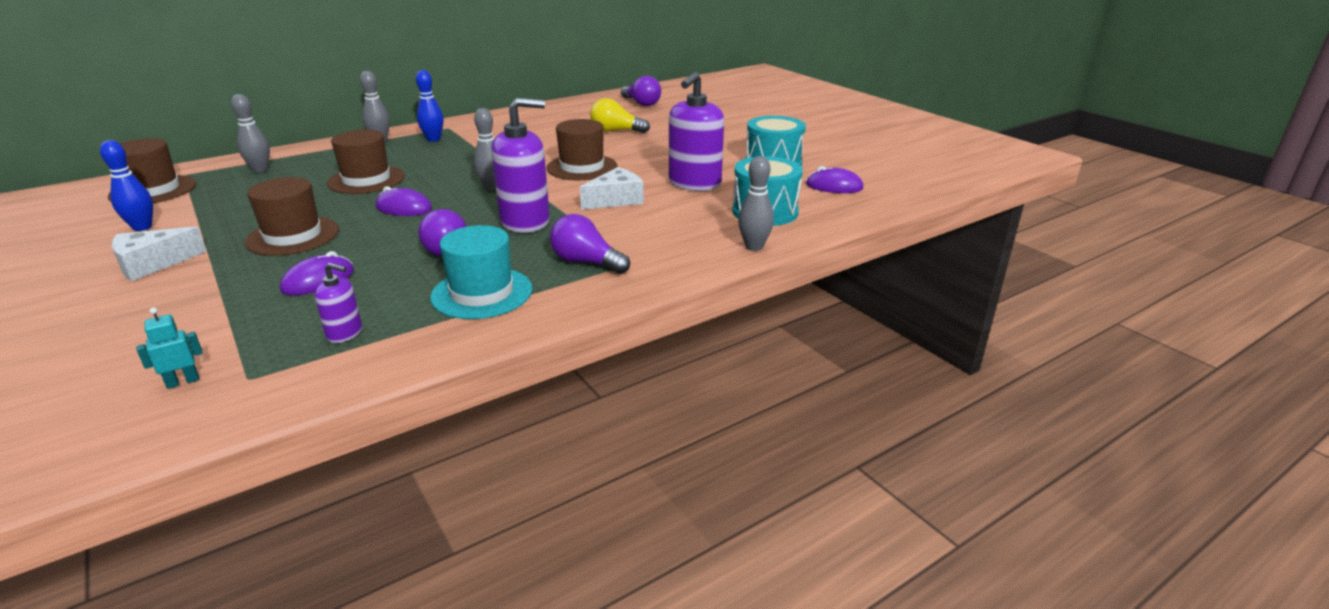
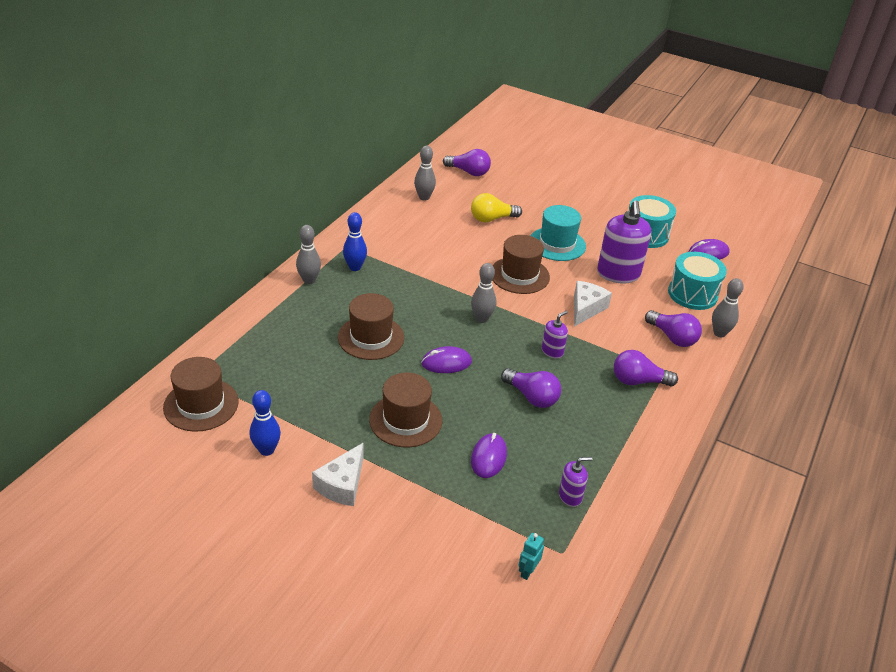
camera: 30 degrees left, 10 degrees up
(260, 169) = (257, 350): grey bowling pin -> grey bowling pin (424, 197)
(482, 293) = (608, 431): turquoise hat -> turquoise hat (557, 244)
(525, 221) = (552, 351): purple soap dispenser -> purple soap dispenser, size x0.49
(686, 238) = (672, 337): none -> purple light bulb

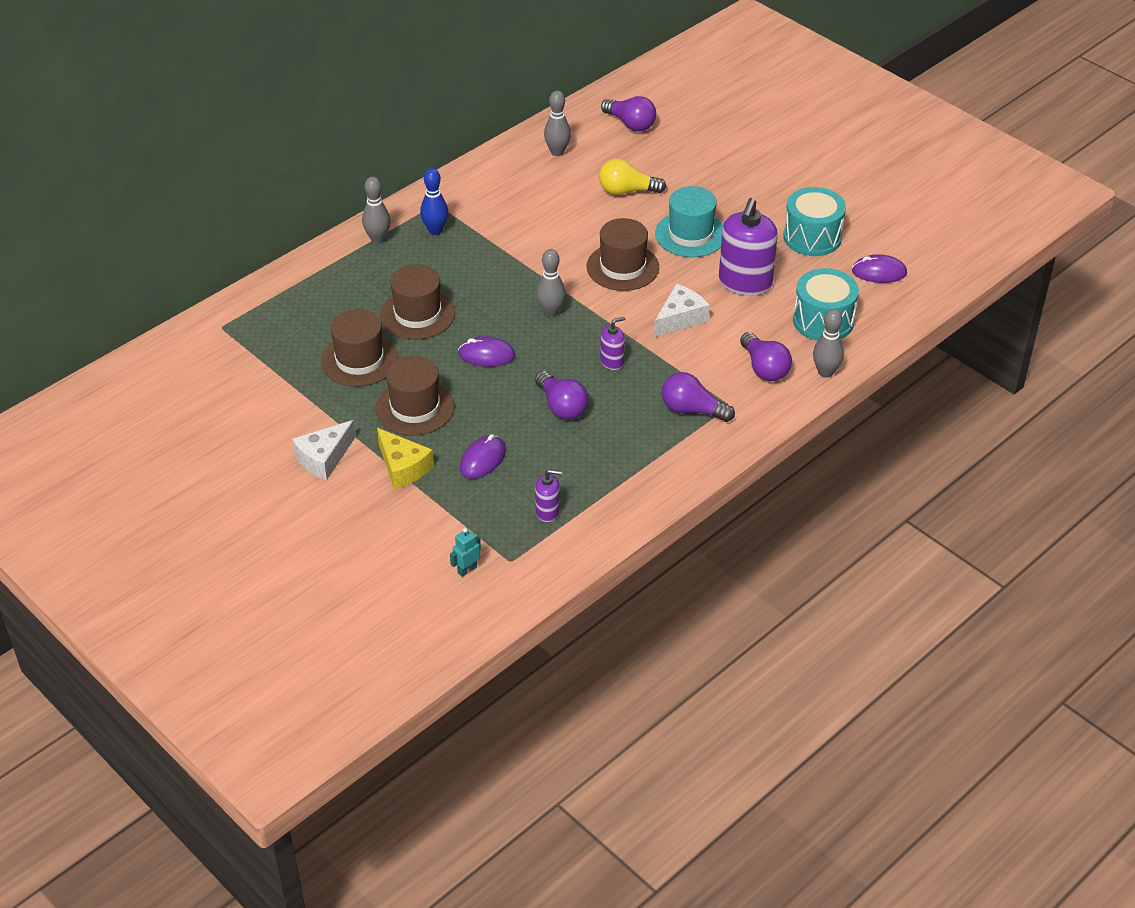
camera: 20 degrees right, 5 degrees up
(201, 405) = (216, 357): brown hat -> brown hat (359, 360)
(266, 450) = (264, 412): blue bowling pin -> none
(420, 479) = (403, 467): none -> yellow cheese

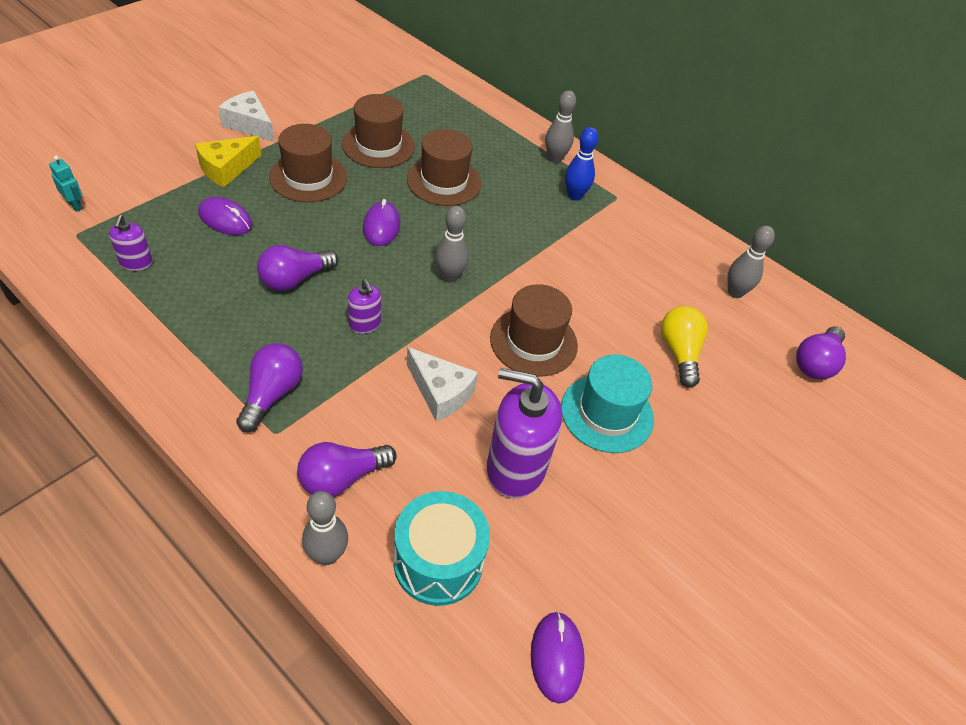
camera: 80 degrees right, 5 degrees up
(812, 237) = (626, 563): turquoise drum -> none

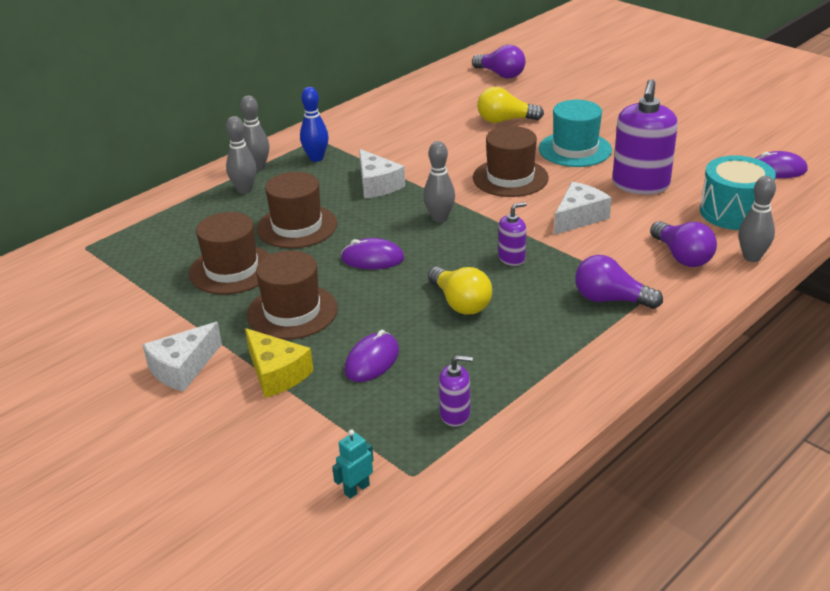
camera: 80 degrees left, 15 degrees down
(294, 279) = (460, 303): purple light bulb -> yellow light bulb
(519, 235) = (377, 185): none -> white cheese
(735, 292) = (433, 96): grey bowling pin -> grey bowling pin (244, 190)

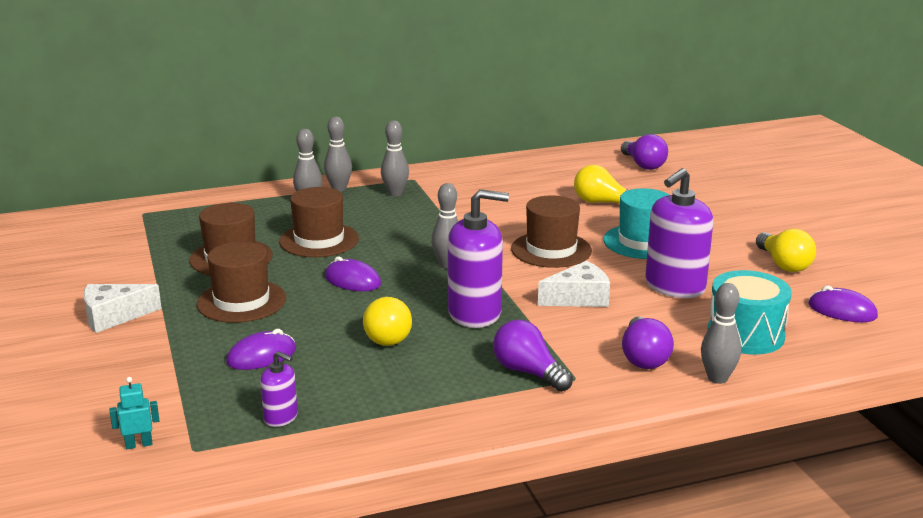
camera: 25 degrees right, 10 degrees down
(276, 373) = (177, 342): yellow cheese -> none
(316, 158) = (395, 193): blue bowling pin -> grey bowling pin
(377, 185) = (423, 226): white cheese -> none
(511, 258) = (475, 313): purple soap dispenser -> purple soap dispenser, size x2.03
(698, 140) = (784, 264): none -> yellow light bulb

